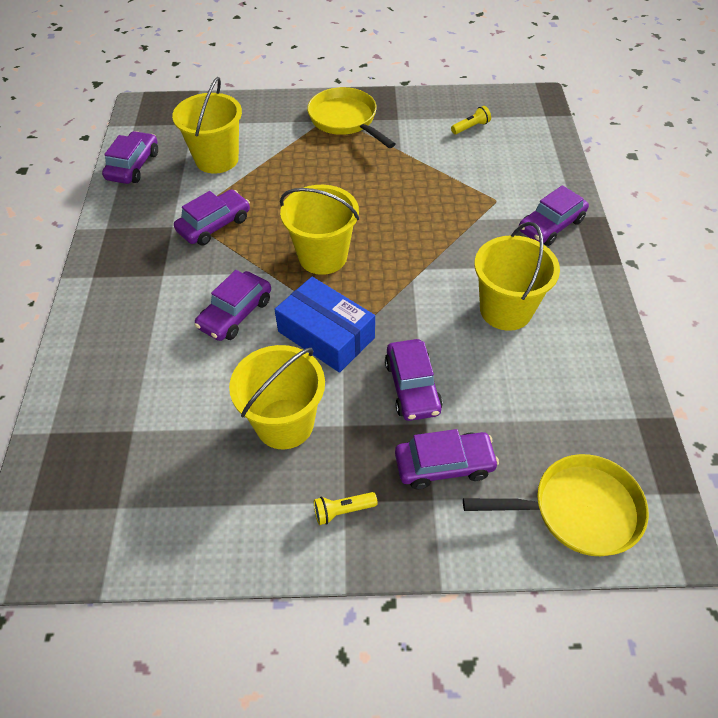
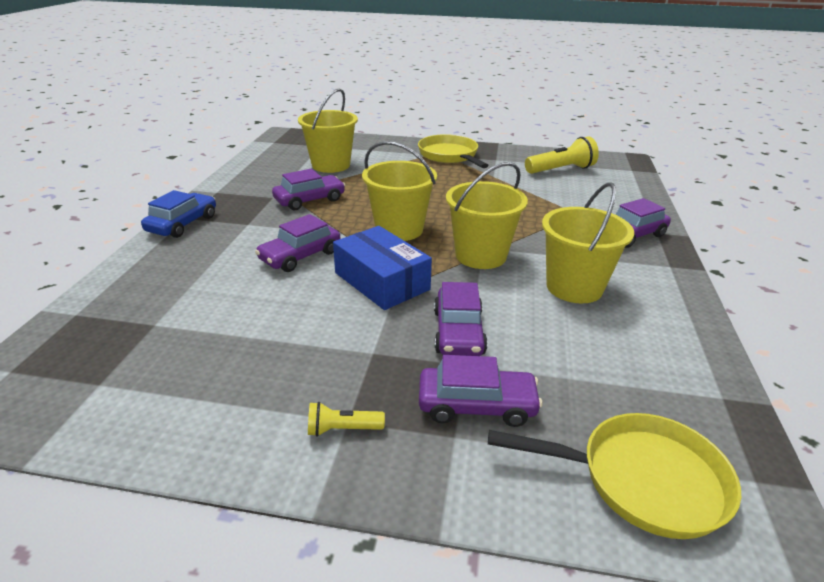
camera: 10 degrees right, 20 degrees down
(93, 287) = (182, 224): none -> blue car
(133, 166) = (260, 162): purple car -> none
(284, 423) = (310, 342): yellow bucket -> yellow bucket (480, 255)
(471, 127) = (561, 170): yellow flashlight -> yellow flashlight, size x1.92

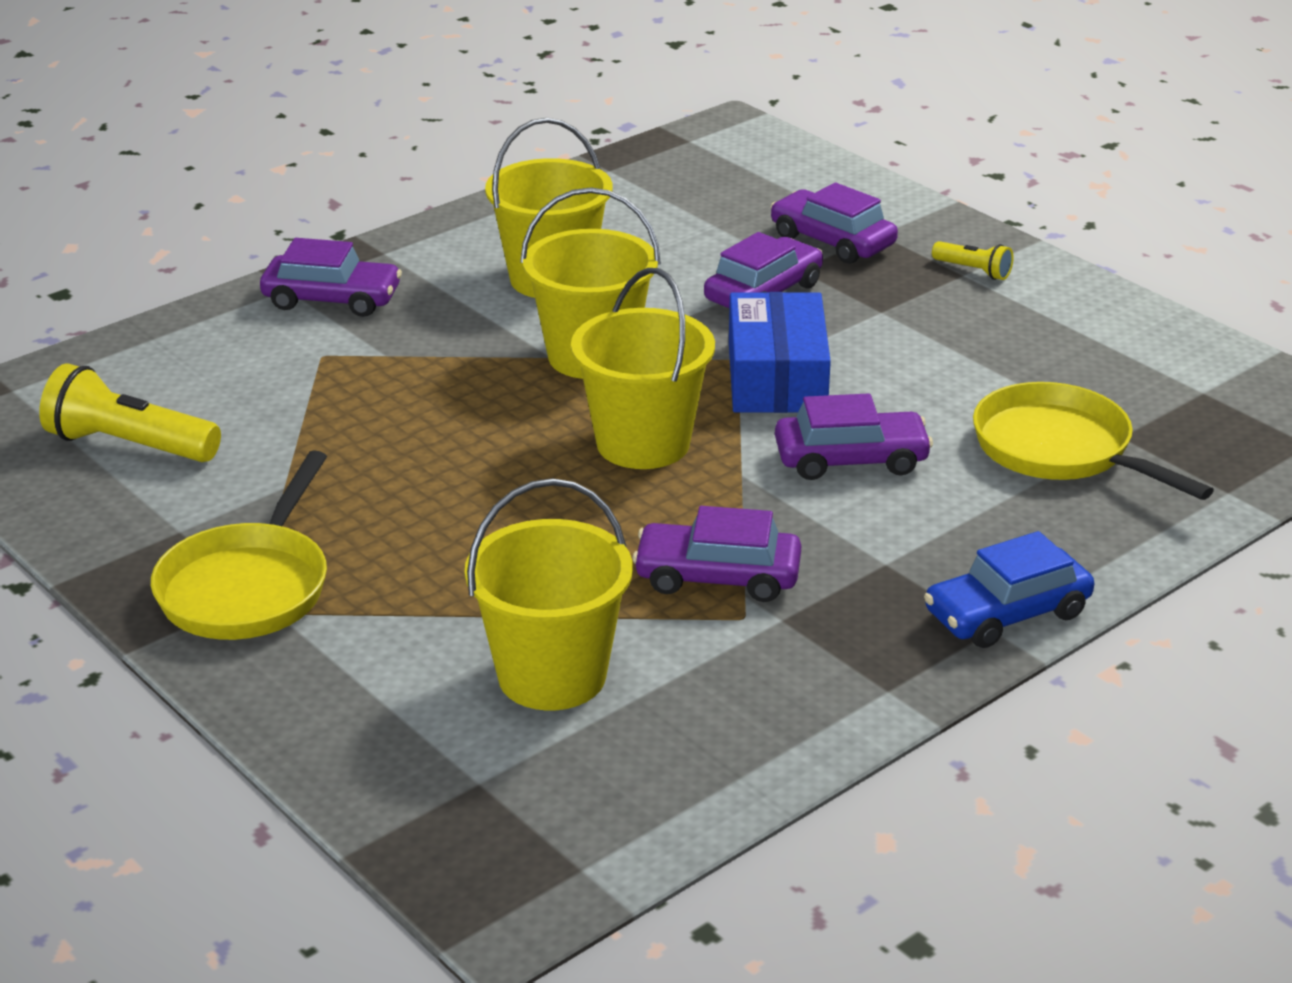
camera: 140 degrees left, 0 degrees up
(642, 480) = (770, 168): yellow pan -> yellow pan (1060, 450)

